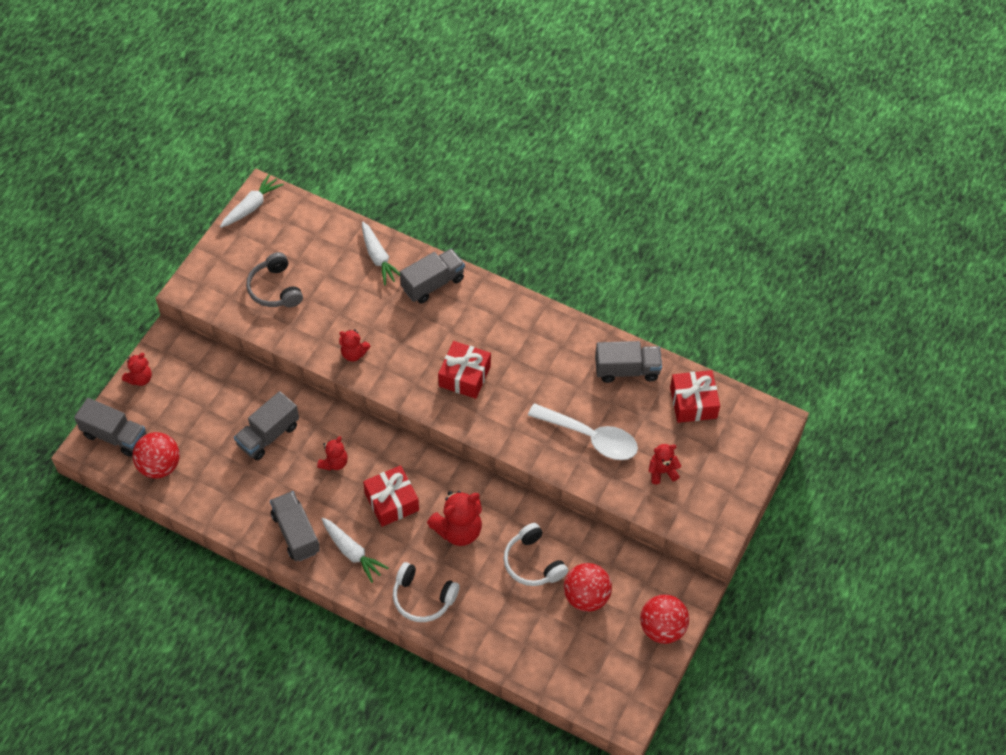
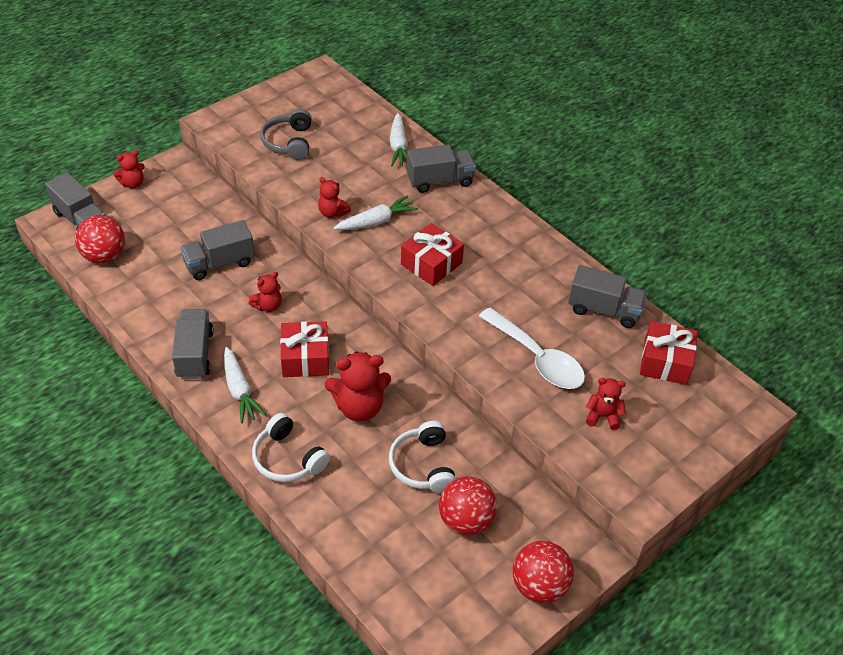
camera: 20 degrees right, 10 degrees down
(252, 206) = (305, 78): white carrot -> white carrot (376, 221)

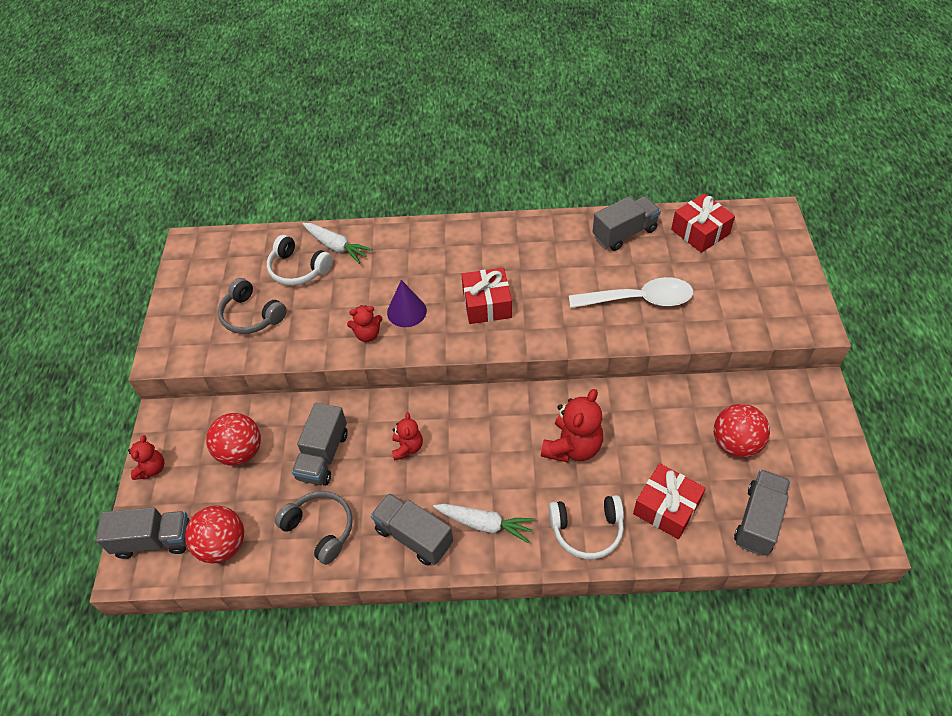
camera: 45 degrees left, 5 degrees up
(158, 298) = (320, 529): none -> grey headphones
(305, 358) = (489, 454): red gift -> red gift (666, 508)
(376, 221) = (406, 311): white carrot -> purple cone
(423, 465) = (663, 439): white headphones -> white headphones (298, 269)
(439, 181) = (402, 245): grey truck -> grey truck (758, 520)
(539, 586) = (824, 435): red ball -> red ball (241, 452)
(603, 416) = (723, 297): red teddy bear -> none

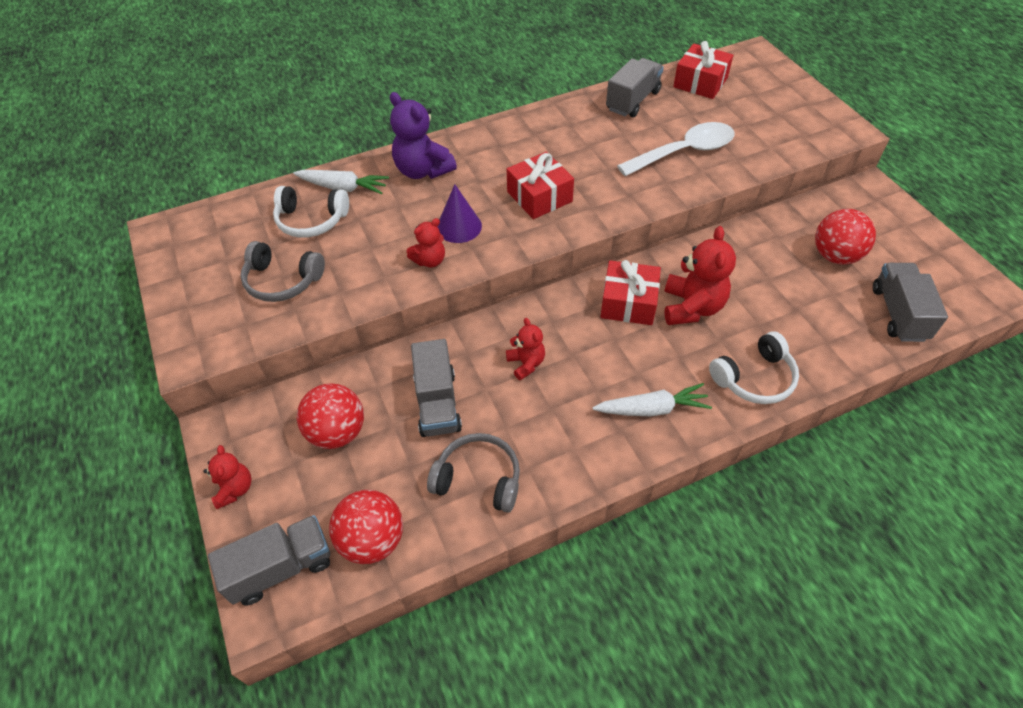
camera: 25 degrees left, 0 degrees up
(406, 250) = (423, 170): none -> purple teddy bear
(414, 536) = (586, 448): grey truck -> none
(666, 508) = (812, 331): red gift -> red gift (628, 303)

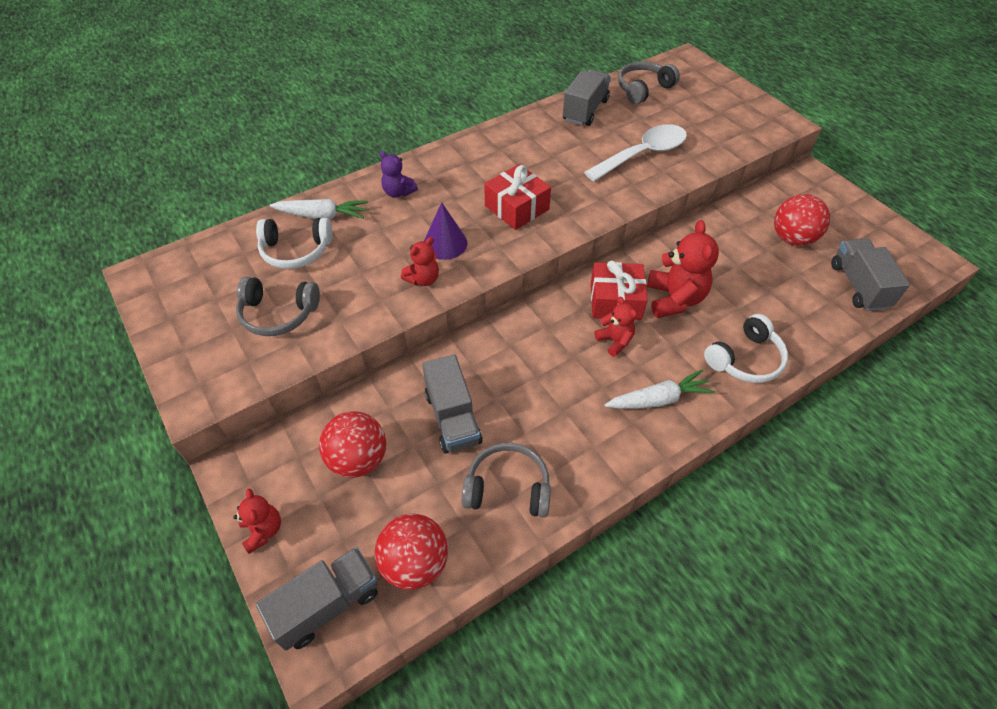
camera: 10 degrees left, 0 degrees up
(423, 170) = (398, 192): purple teddy bear -> purple teddy bear, size x0.58
(526, 363) = (531, 369): red teddy bear -> red teddy bear (615, 341)
(700, 82) = (643, 89): red gift -> grey headphones

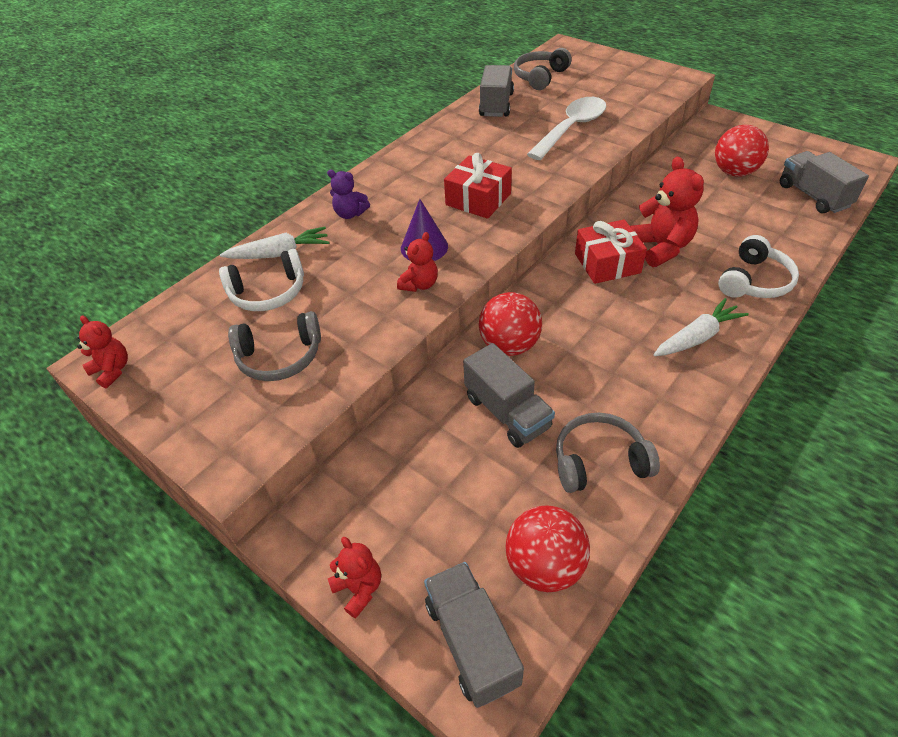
camera: 15 degrees left, 5 degrees down
(327, 604) = (471, 642): grey truck -> grey truck turned 60 degrees counterclockwise
(358, 459) = (428, 482): red ball -> red ball (509, 345)
(615, 341) = (627, 298): red teddy bear -> red teddy bear (112, 370)

